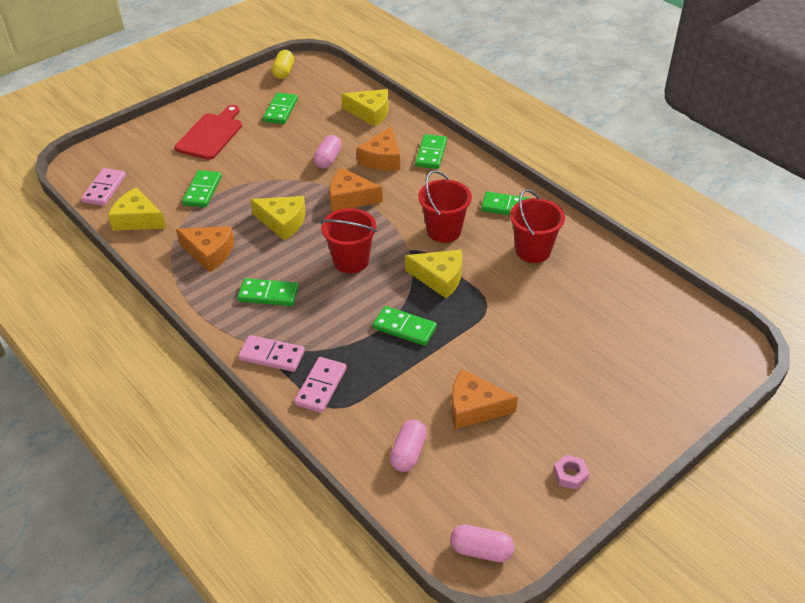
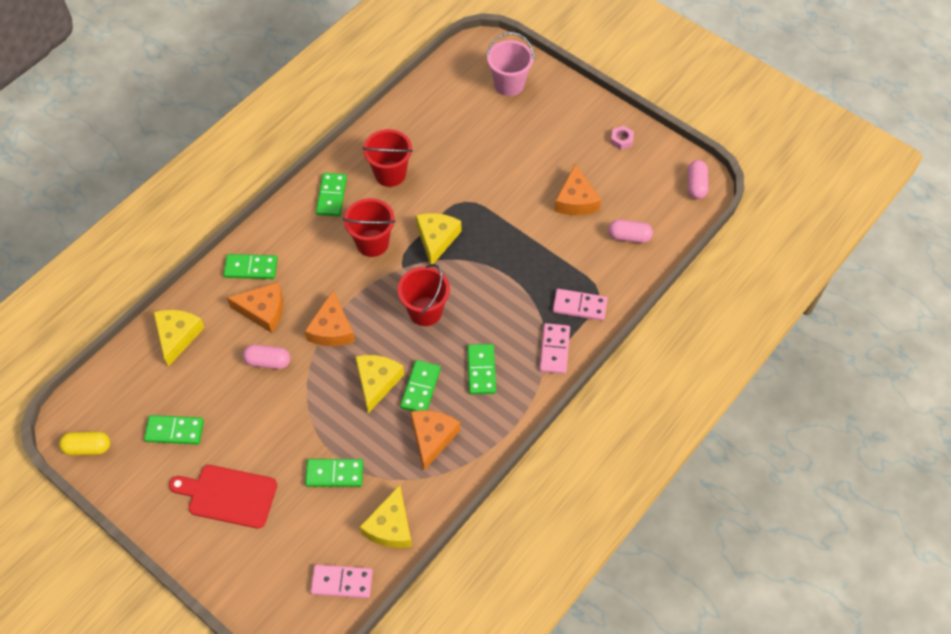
camera: 100 degrees left, 15 degrees up
(404, 328) = (502, 257): green domino -> green domino (420, 388)
(669, 368) = (509, 84): none -> pink bucket

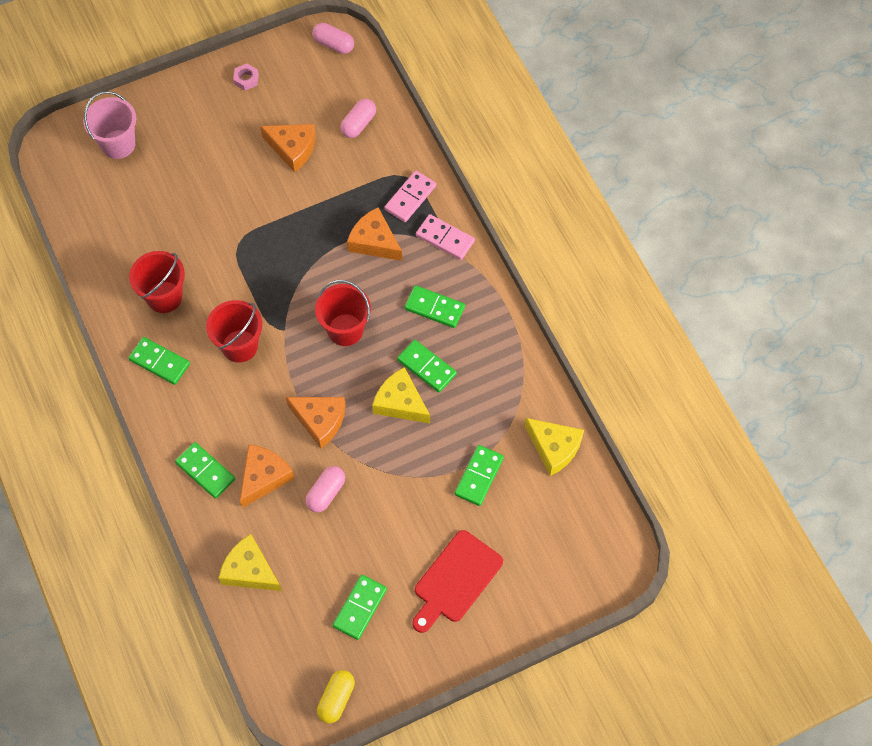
camera: 65 degrees left, 5 degrees up
(251, 268) = (205, 471): green domino -> green domino turned 75 degrees counterclockwise
(342, 582) = (589, 510): pink domino -> none
(432, 438) = (483, 378): orange cheese -> orange cheese (374, 241)
(436, 239) = (268, 287): yellow cheese -> none

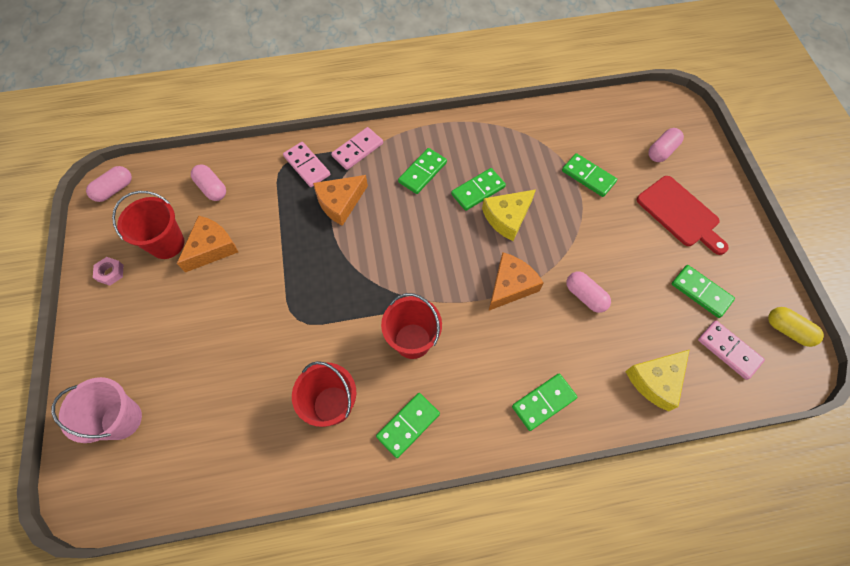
camera: 75 degrees left, 0 degrees up
(263, 477) = (559, 347): orange cheese -> none
(298, 639) = (729, 350): none -> pink domino
(345, 330) = (423, 245): red bucket -> red bucket (167, 243)
(540, 553) = (662, 151): none -> pink capsule
(554, 447) = (572, 121): yellow cheese -> none

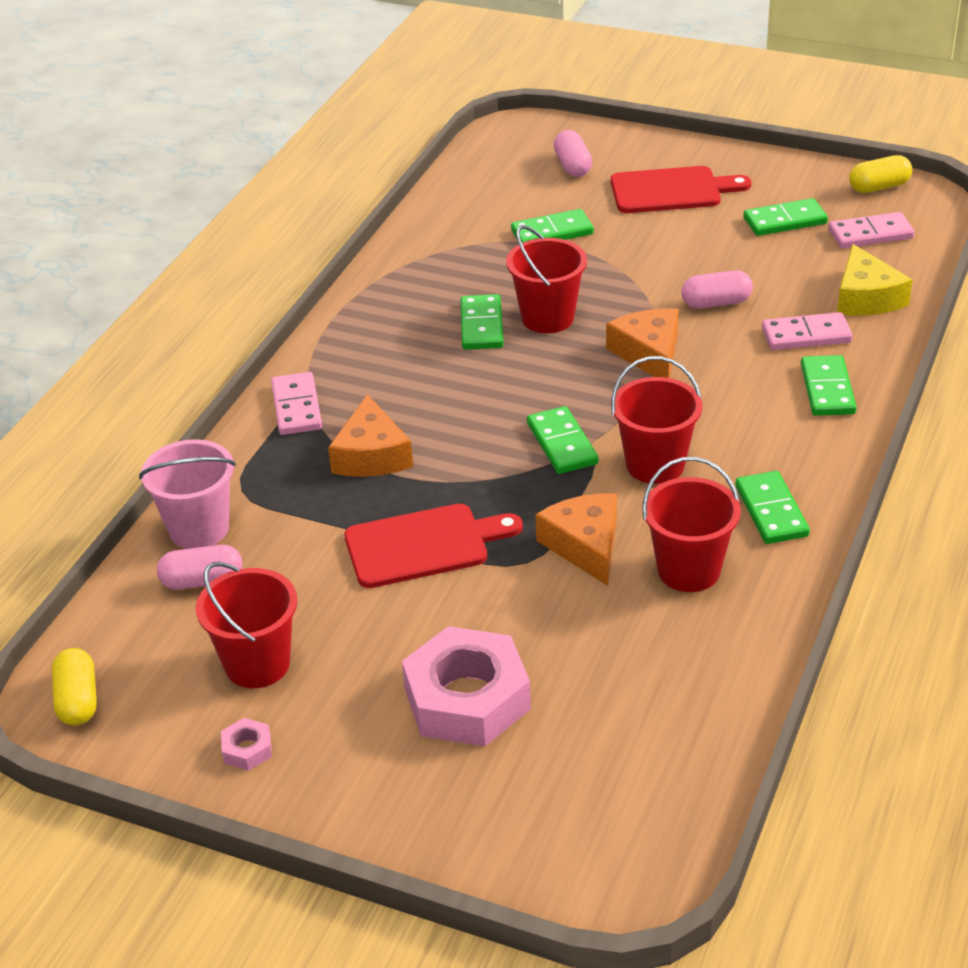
camera: 55 degrees left, 25 degrees down
(114, 189) = (78, 700): pink capsule -> yellow capsule
(121, 419) = (533, 804): pink bucket -> pink bucket (199, 529)
(182, 348) = (467, 699): none -> pink nut
(211, 248) = (316, 615): orange cheese -> orange cheese (585, 545)
(285, 264) = (423, 545): none -> red cutting board
(307, 166) = (270, 466): pink domino -> pink domino (806, 335)
(422, 172) = (401, 361): green domino -> green domino (562, 444)
(507, 217) = (547, 318): yellow cheese -> red bucket

